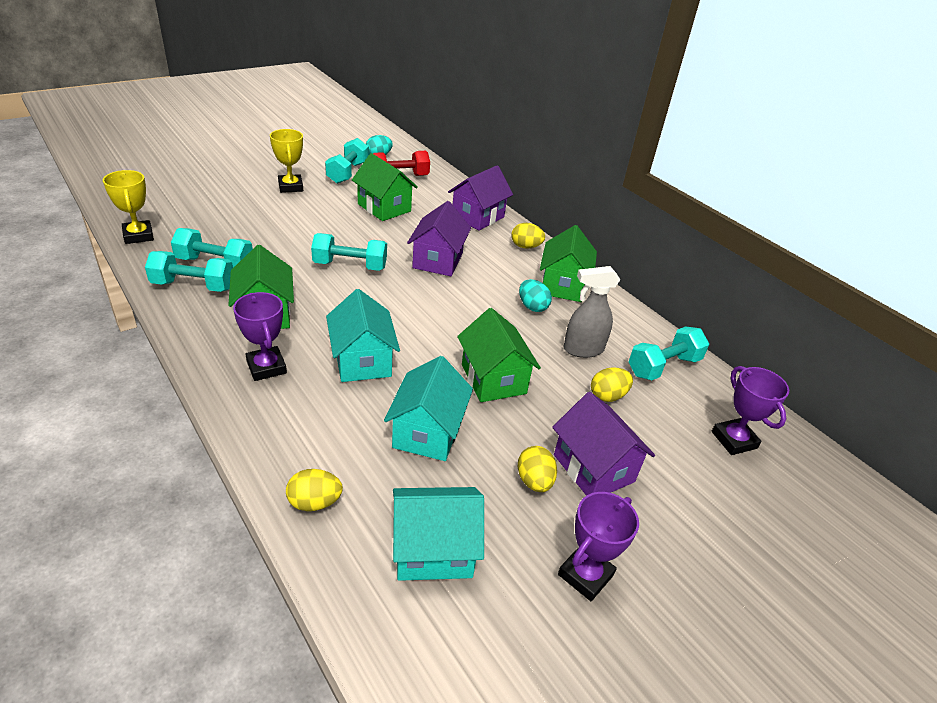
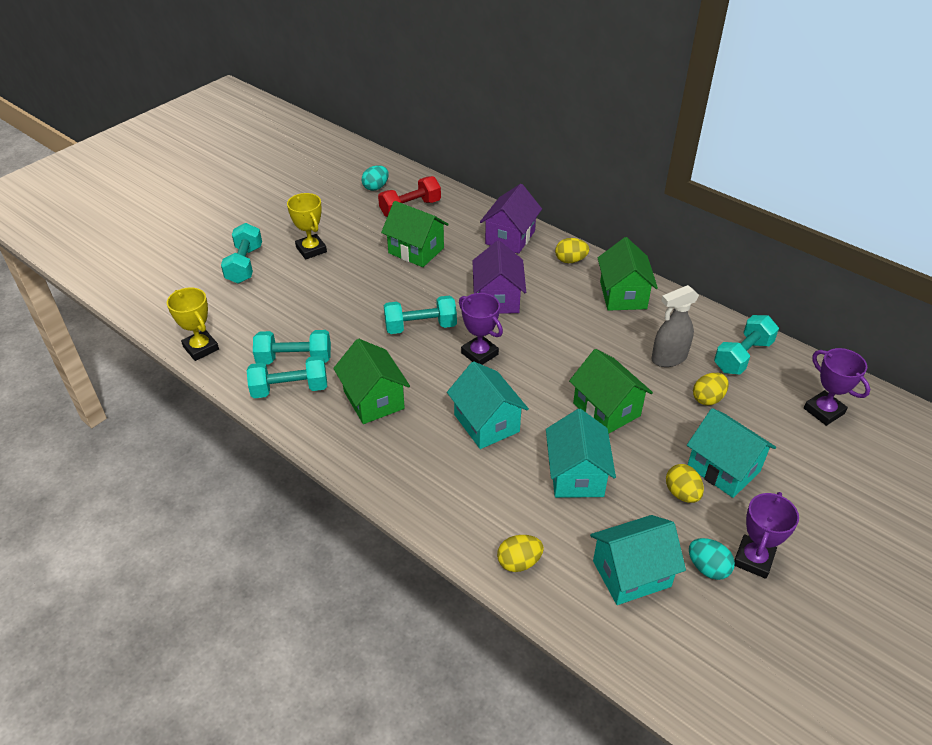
camera: 10 degrees left, 5 degrees up
(266, 367) = (407, 453): purple trophy -> purple trophy (479, 354)
(347, 173) = (357, 217): turquoise dumbbell -> turquoise dumbbell (244, 265)
(532, 307) = (606, 326): turquoise egg -> turquoise egg (707, 568)
(593, 468) = (723, 469): purple house -> turquoise house

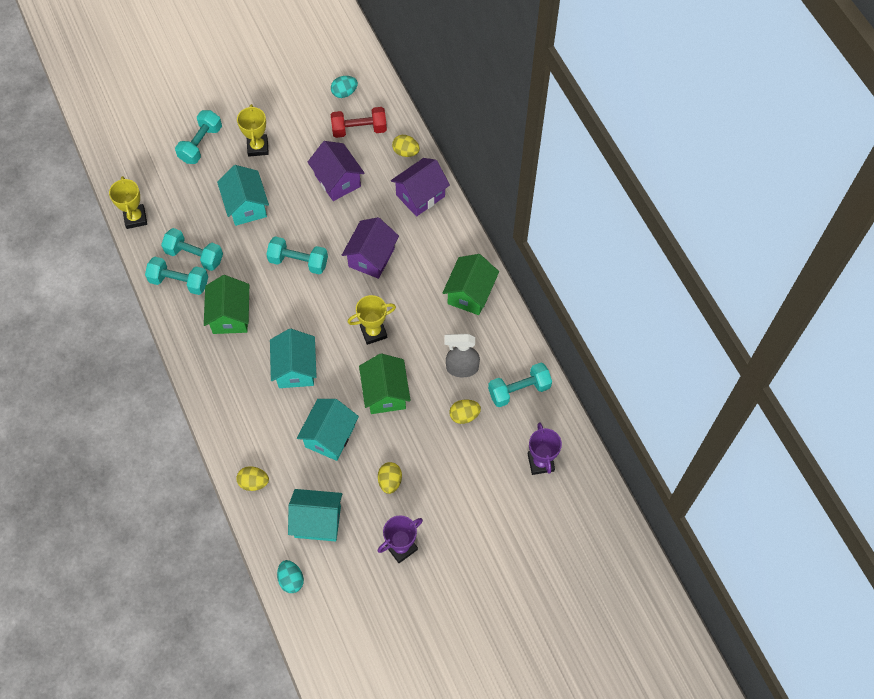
camera: 25 degrees right, 20 degrees up
(416, 250) = (337, 180): green house -> purple house
(479, 354) = (326, 305): purple trophy -> none
(549, 359) = (373, 332): none -> yellow trophy
(570, 260) = (453, 240): yellow egg -> yellow egg (406, 152)
(707, 568) = (367, 539): turquoise egg -> turquoise egg (291, 580)
(723, 469) = (432, 475): turquoise house -> turquoise house (246, 206)

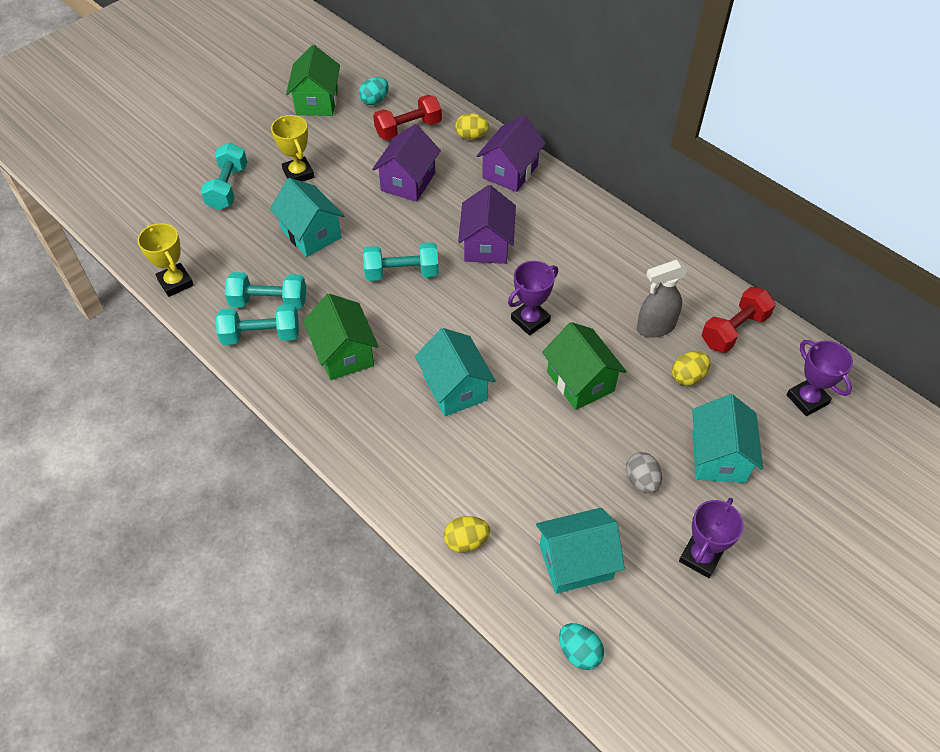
camera: 20 degrees left, 10 degrees down
(330, 436) = (538, 452): turquoise house -> turquoise house (718, 456)
(337, 180) = (408, 181): purple house -> purple house turned 75 degrees clockwise
(373, 332) = (530, 320): yellow trophy -> purple trophy
(390, 481) = (641, 480): yellow egg -> grey egg
(470, 294) = (620, 249): green house -> green house (317, 102)
(519, 390) = (734, 330): turquoise dumbbell -> red dumbbell

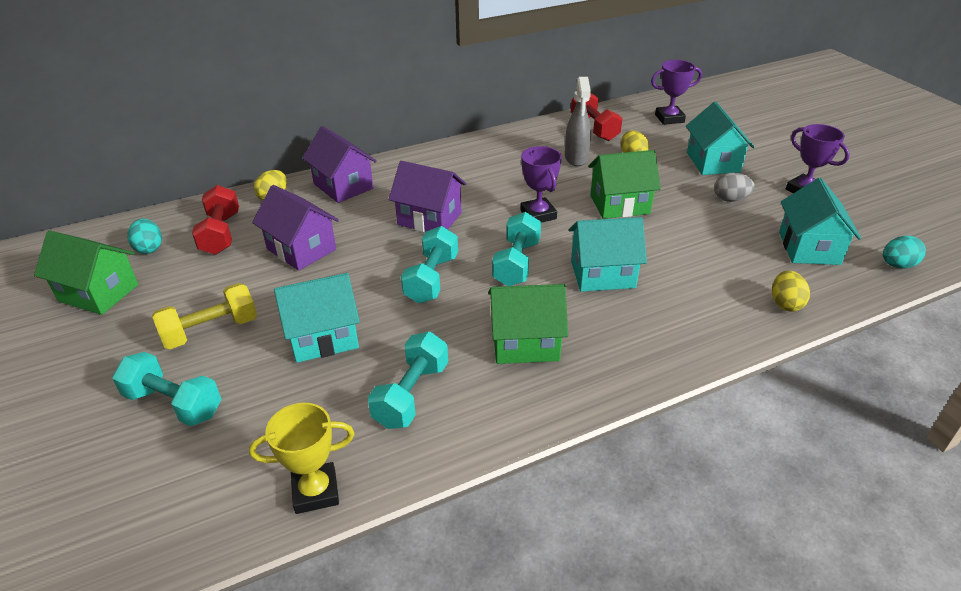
camera: 70 degrees left, 15 degrees down
(261, 335) = (463, 411): turquoise dumbbell -> turquoise dumbbell (516, 263)
(298, 173) = (211, 331): yellow trophy -> yellow dumbbell
(718, 456) = (713, 162): turquoise house -> turquoise house turned 60 degrees clockwise

